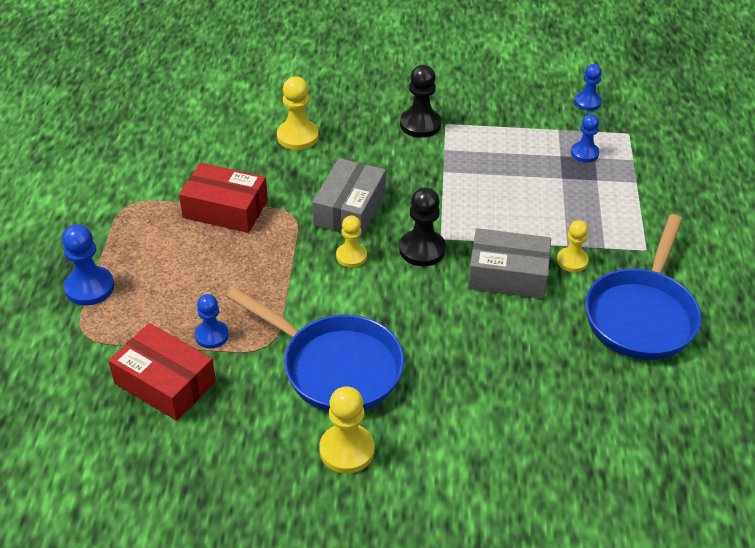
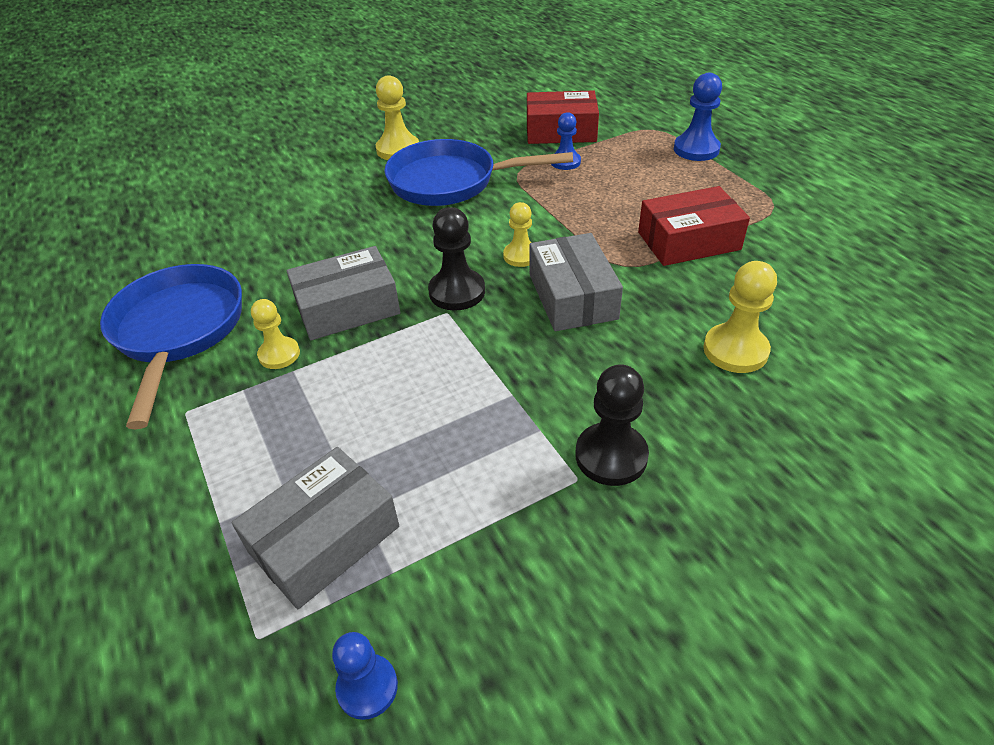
camera: 150 degrees right, 0 degrees up
(584, 153) = (324, 539): blue pawn -> grey box

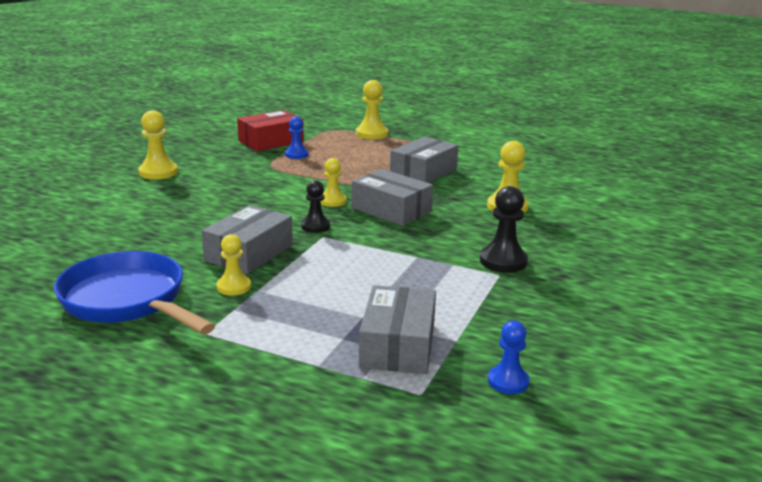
camera: 40 degrees left, 20 degrees down
(451, 182) = (228, 179): blue pan -> none
(457, 292) = (315, 226): black pawn -> black pawn, size x0.66
(688, 241) = (423, 172): red box -> grey box
(696, 149) = (371, 134): blue pawn -> yellow pawn

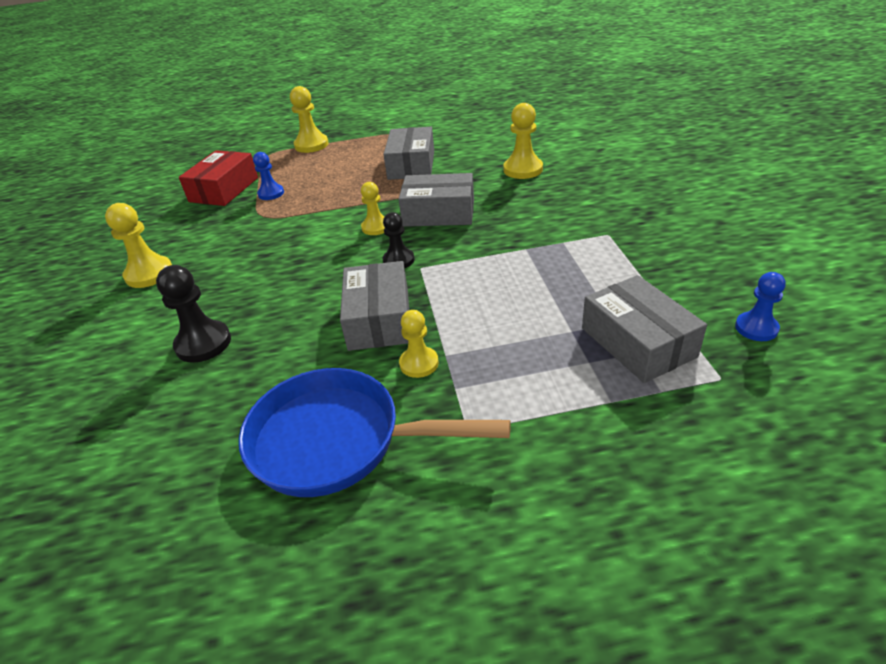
camera: 30 degrees left, 15 degrees up
(503, 261) = (593, 221): black pawn -> black pawn (203, 343)

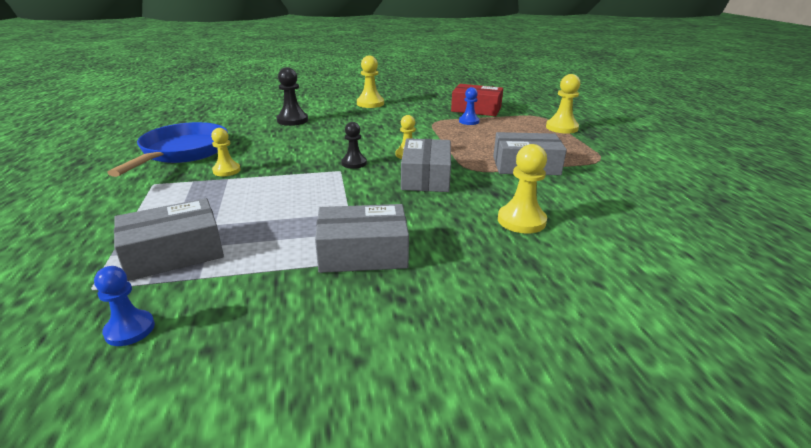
camera: 85 degrees right, 10 degrees down
(379, 319) = (283, 159): grey box -> grey box (363, 253)

